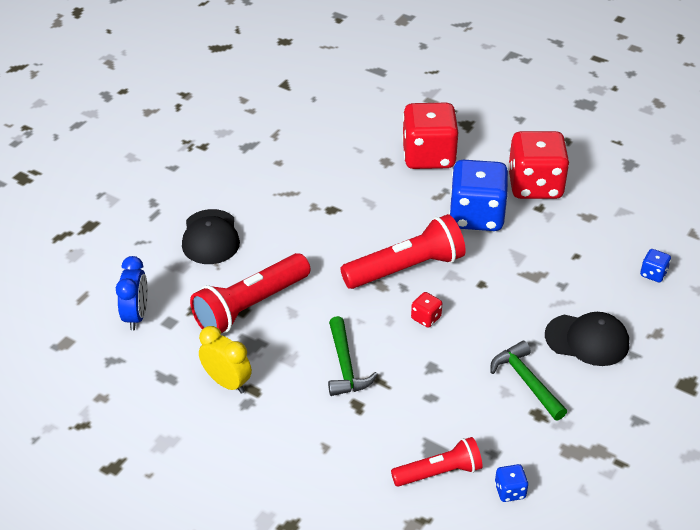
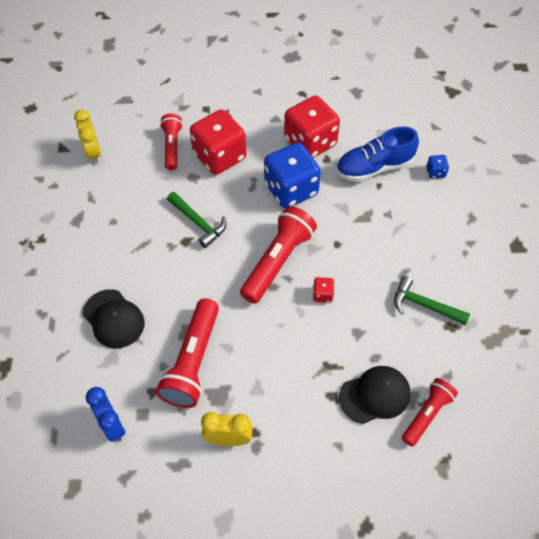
camera: 35 degrees left, 15 degrees up
(309, 100) = (93, 152): none -> yellow clock
(345, 366) = (299, 369): green hammer -> green hammer (198, 223)
(389, 128) = (172, 147): none -> red flashlight
(510, 491) = (479, 398): blue dice -> none
(586, 238) = (374, 167): none -> blue shoe
(587, 340) = (435, 249): black cap -> black cap (375, 395)

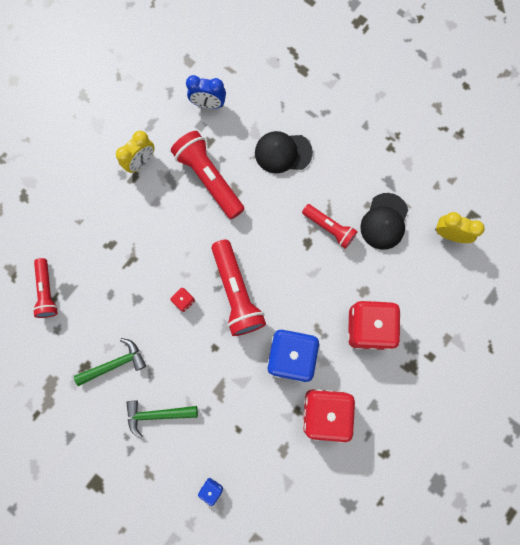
camera: 130 degrees right, 20 degrees up
(172, 147) = (408, 298): red flashlight -> red flashlight (329, 228)
(198, 223) = (317, 263): green hammer -> green hammer (157, 414)
(374, 167) = (257, 442): blue shoe -> none
(375, 395) = (87, 271): black cap -> black cap (384, 221)

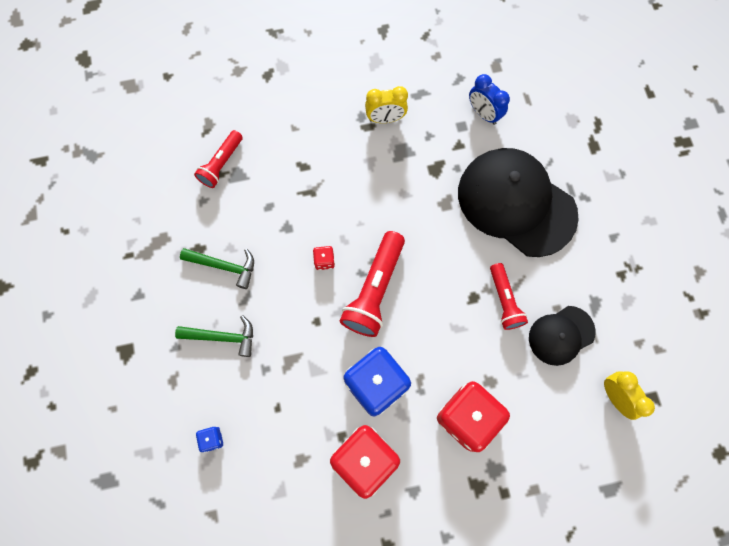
camera: 40 degrees right, 5 degrees down
(157, 414) = (222, 337): green hammer -> green hammer turned 150 degrees clockwise
(209, 179) = (432, 176): red flashlight -> none
(283, 153) = (516, 203): black cap -> black cap, size x1.92

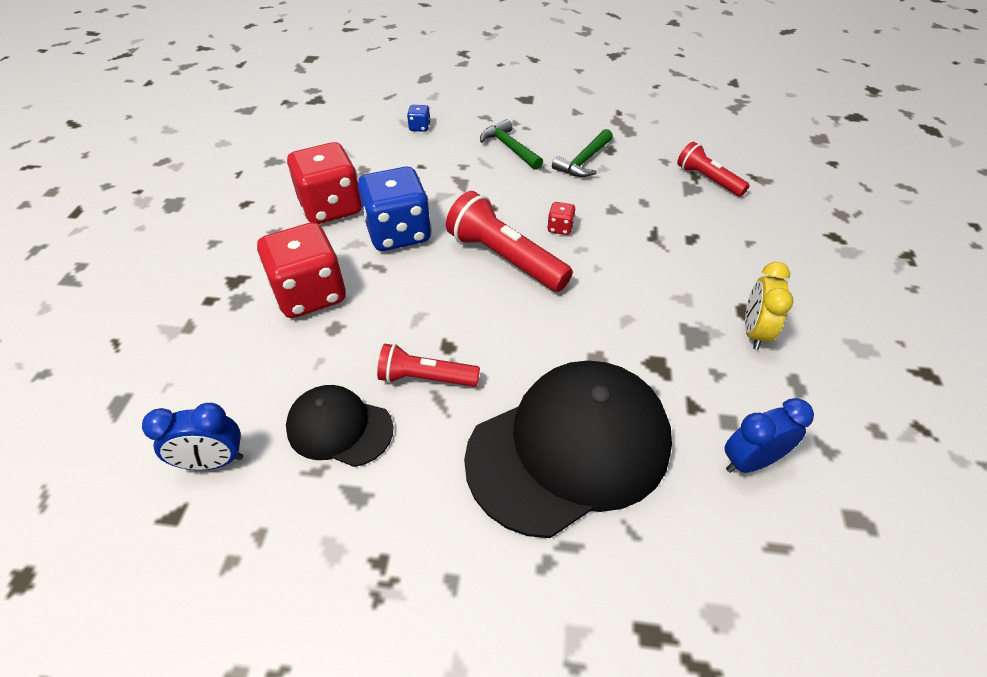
camera: 110 degrees right, 25 degrees down
(222, 337) = (510, 148): green hammer -> green hammer turned 120 degrees clockwise
(561, 335) = (339, 428): black cap -> black cap turned 60 degrees counterclockwise
(615, 397) = (213, 462): yellow clock -> blue clock

